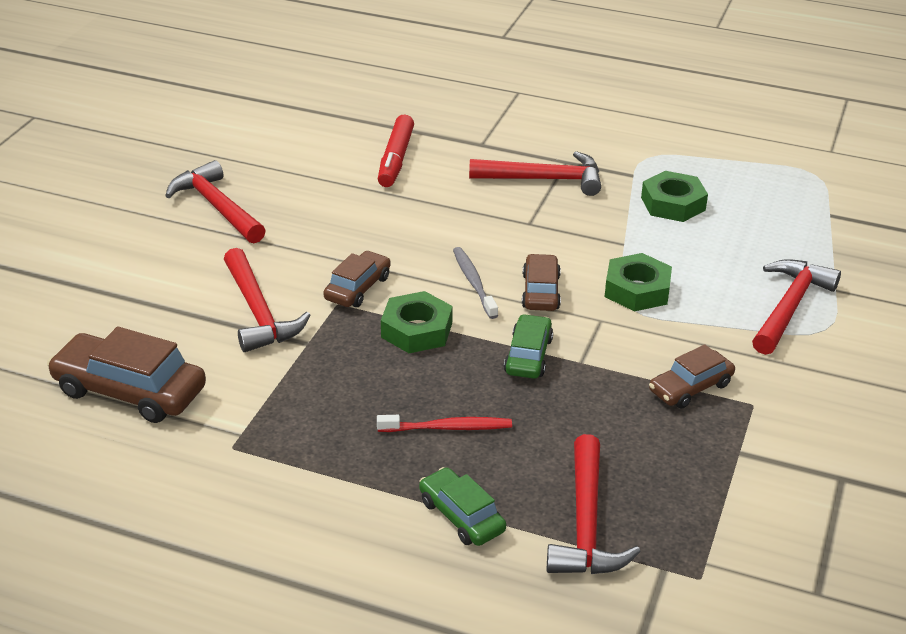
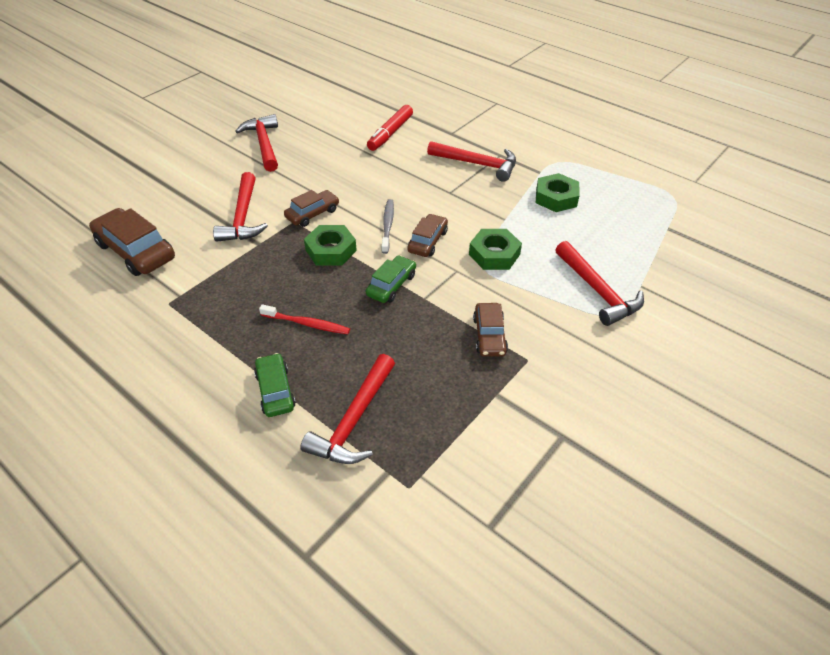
camera: 20 degrees right, 10 degrees up
(690, 387) = (489, 335): brown car -> brown car turned 75 degrees counterclockwise
(789, 307) = (598, 291): red hammer -> red hammer turned 105 degrees clockwise

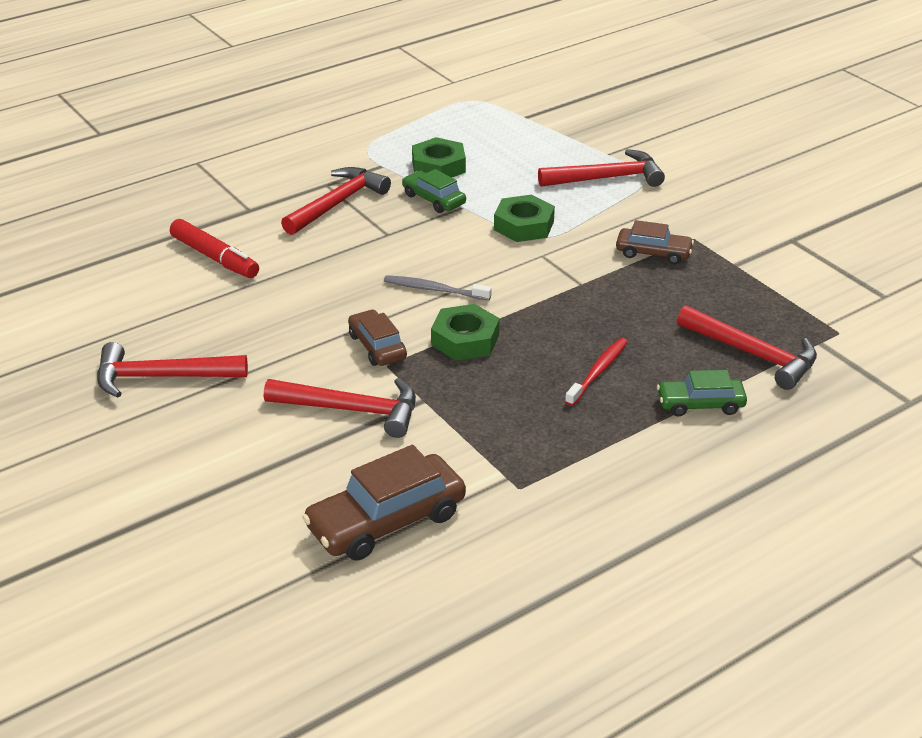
camera: 75 degrees left, 10 degrees down
(391, 285) = (550, 302): green car -> green car (434, 199)
(428, 241) = (480, 265): brown car -> none

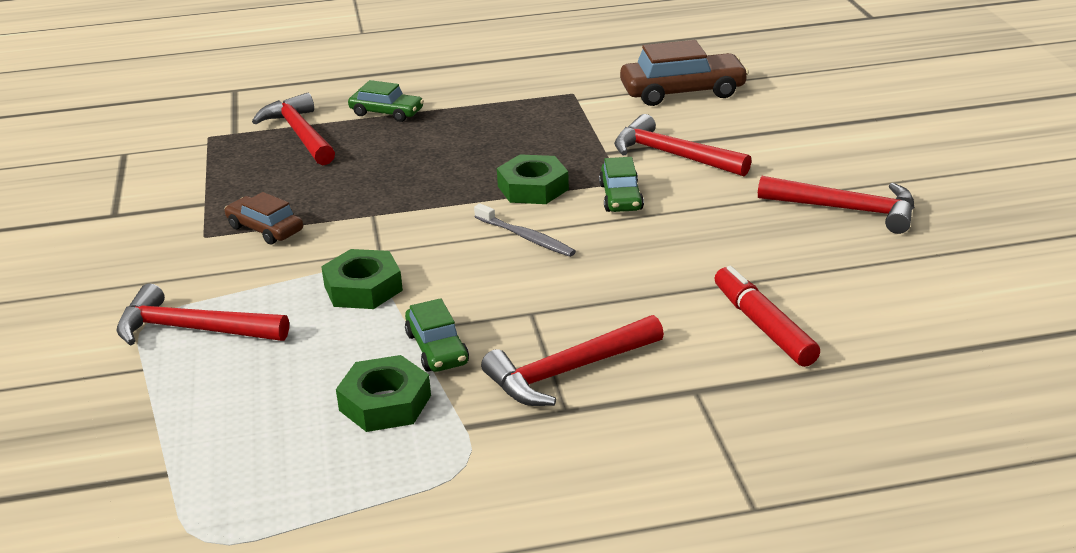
camera: 155 degrees left, 5 degrees down
(377, 346) = (620, 197): brown car -> green car
(598, 372) = (440, 145): red toothbrush -> none

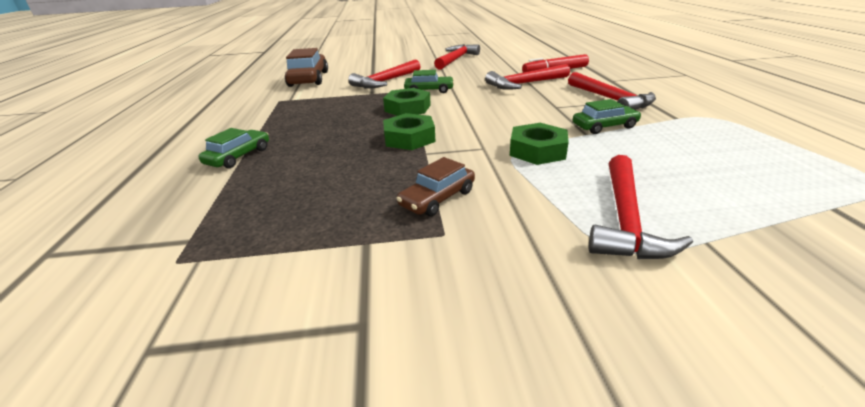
camera: 85 degrees left, 0 degrees up
(300, 134) = (239, 196): red hammer -> red hammer (524, 84)
(385, 403) = (672, 137): green nut -> green nut (409, 138)
(526, 237) = (471, 109): grey toothbrush -> none

